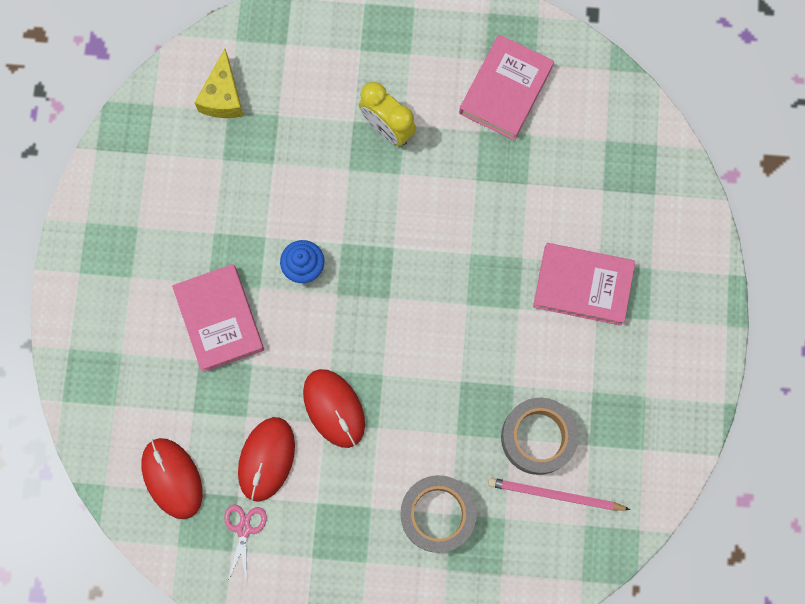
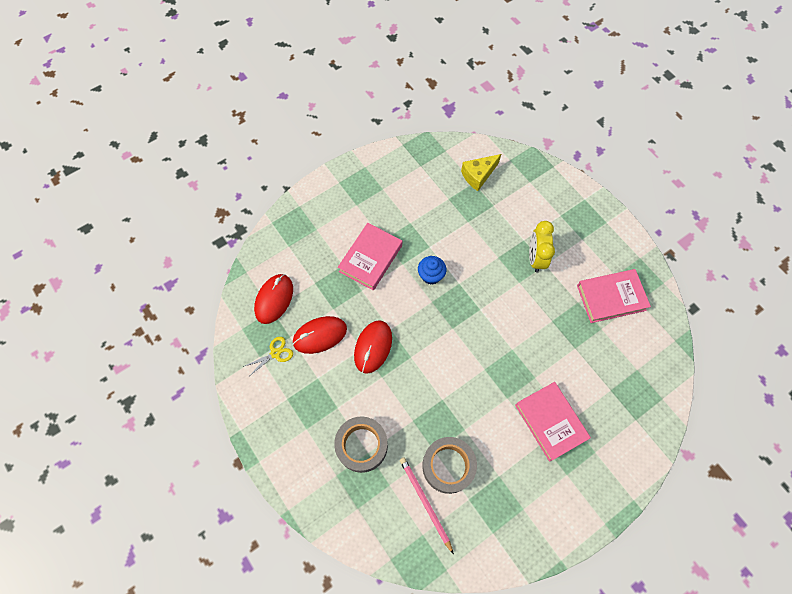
camera: 50 degrees right, 10 degrees down
(244, 529) = (275, 353): pink scissors -> yellow scissors

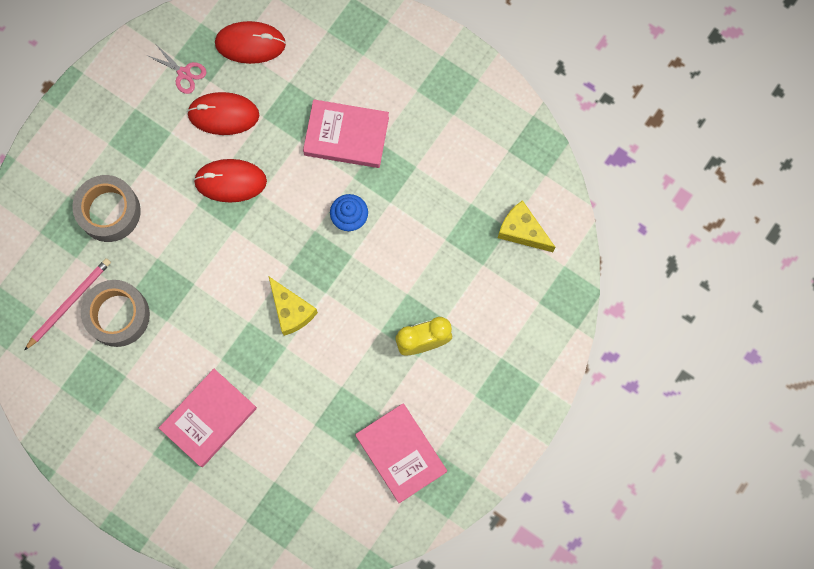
camera: 70 degrees right, 10 degrees up
(275, 353) = (184, 73): yellow scissors -> pink scissors
(320, 335) = (223, 114): red mouse -> red mouse turned 45 degrees counterclockwise
(486, 336) = (291, 310): none -> yellow cheese

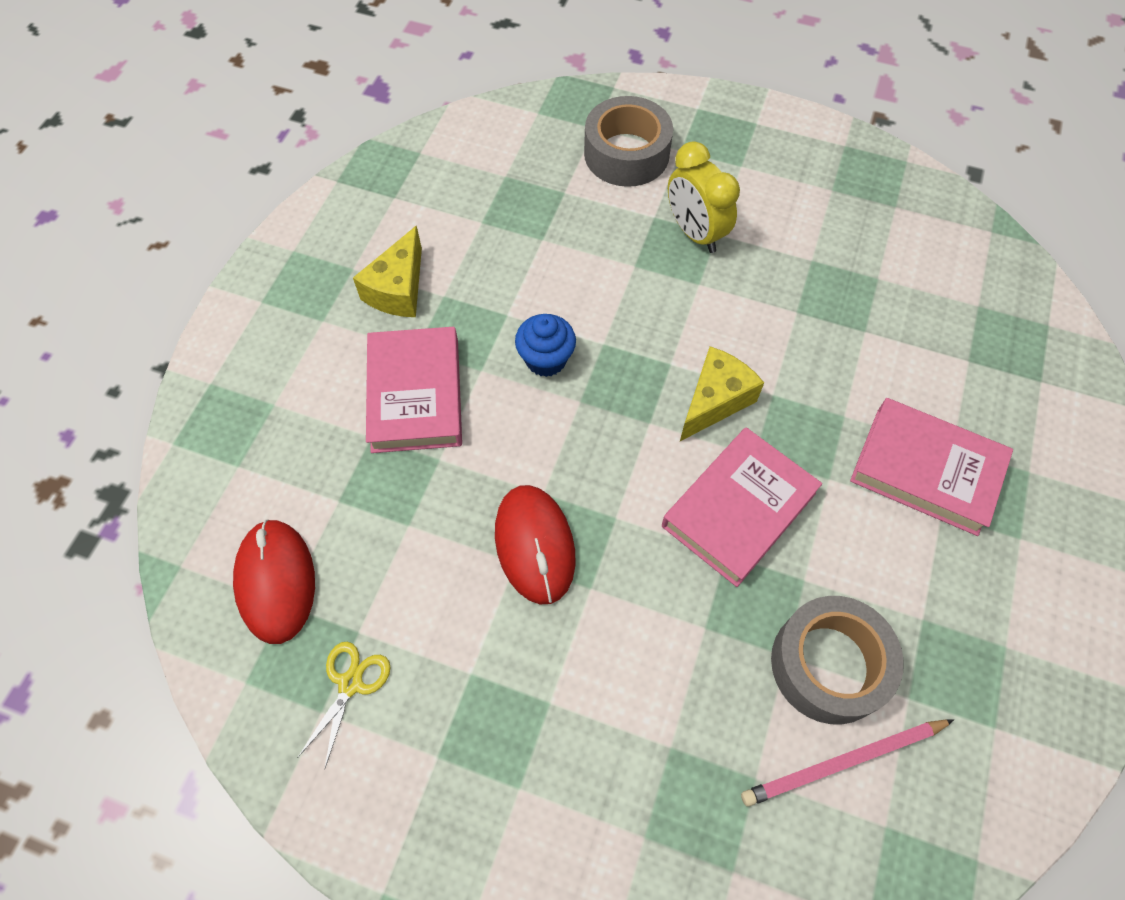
camera: 105 degrees left, 15 degrees down
(69, 303) = (843, 762): pink pencil -> pink pencil turned 45 degrees counterclockwise
(109, 211) = (649, 742): grey tape -> grey tape (626, 154)
(184, 73) = (350, 683): pink scissors -> yellow scissors
(223, 114) = (417, 590): red mouse -> none
(401, 453) = (853, 225): pink book -> pink book (738, 509)
(522, 231) = (504, 161): yellow cheese -> yellow cheese (398, 289)

